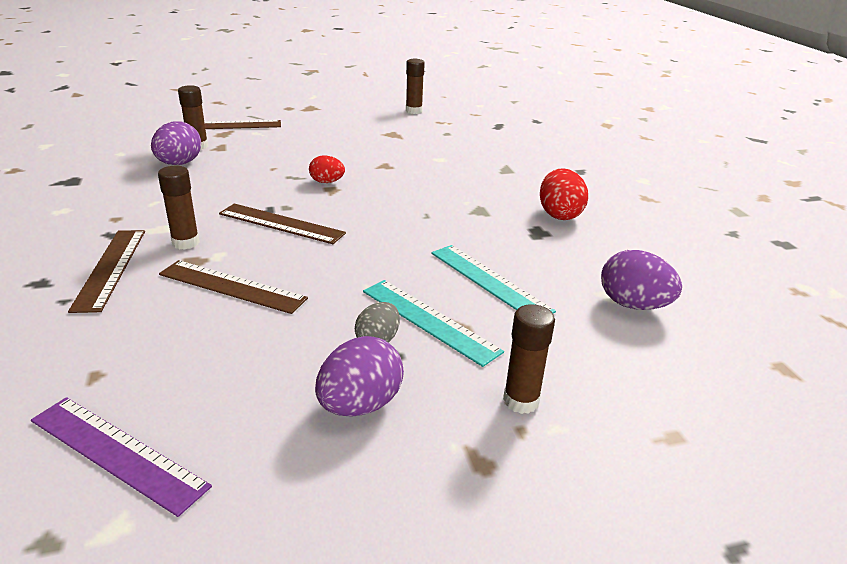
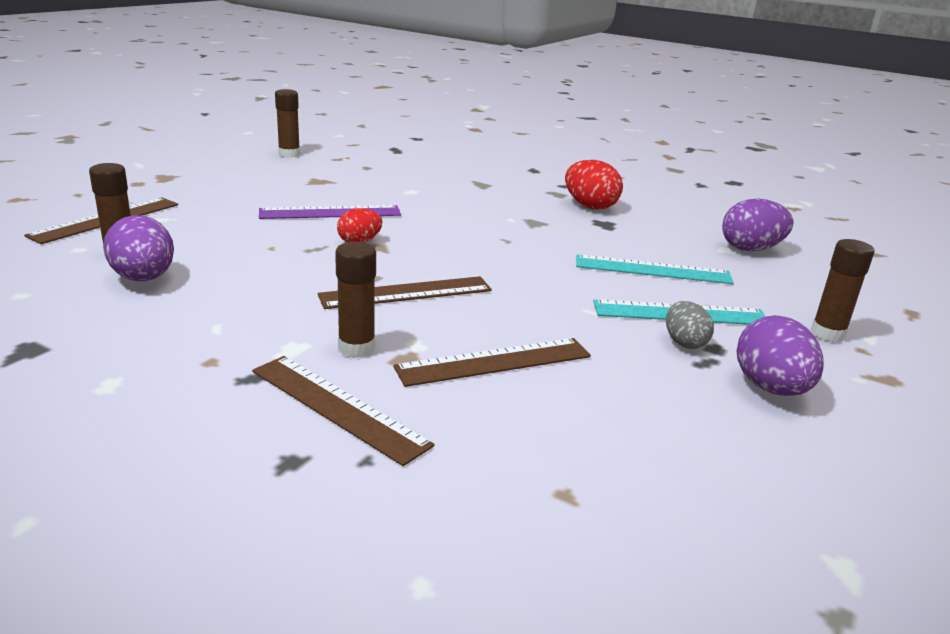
camera: 45 degrees left, 5 degrees down
(117, 452) = (726, 527): purple ruler -> purple ruler (330, 212)

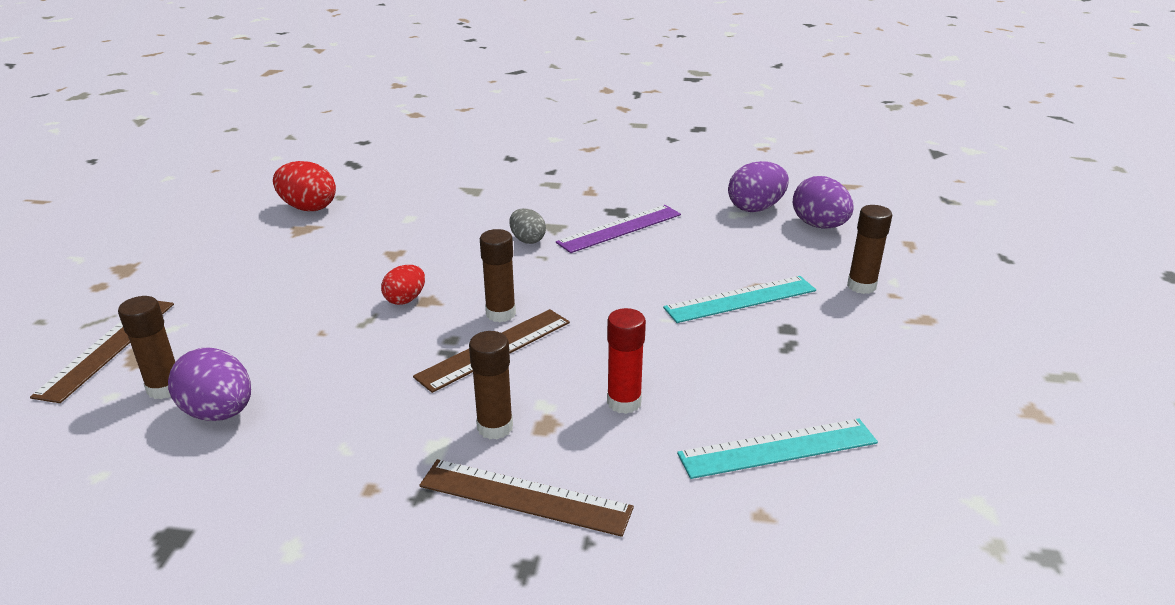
camera: 20 degrees left, 5 degrees up
(289, 154) = (242, 199): brown glue stick -> brown glue stick (500, 314)
(330, 212) = (348, 269): purple ruler -> purple ruler (620, 228)
(494, 362) = (624, 402): brown ruler -> red glue stick
(590, 206) = (591, 193): red egg -> red egg (308, 208)
(652, 270) = (690, 256): turquoise ruler -> turquoise ruler (778, 448)
(684, 343) = (761, 331): grey egg -> grey egg (527, 240)
(770, 388) = (850, 357): purple egg -> purple egg (819, 226)

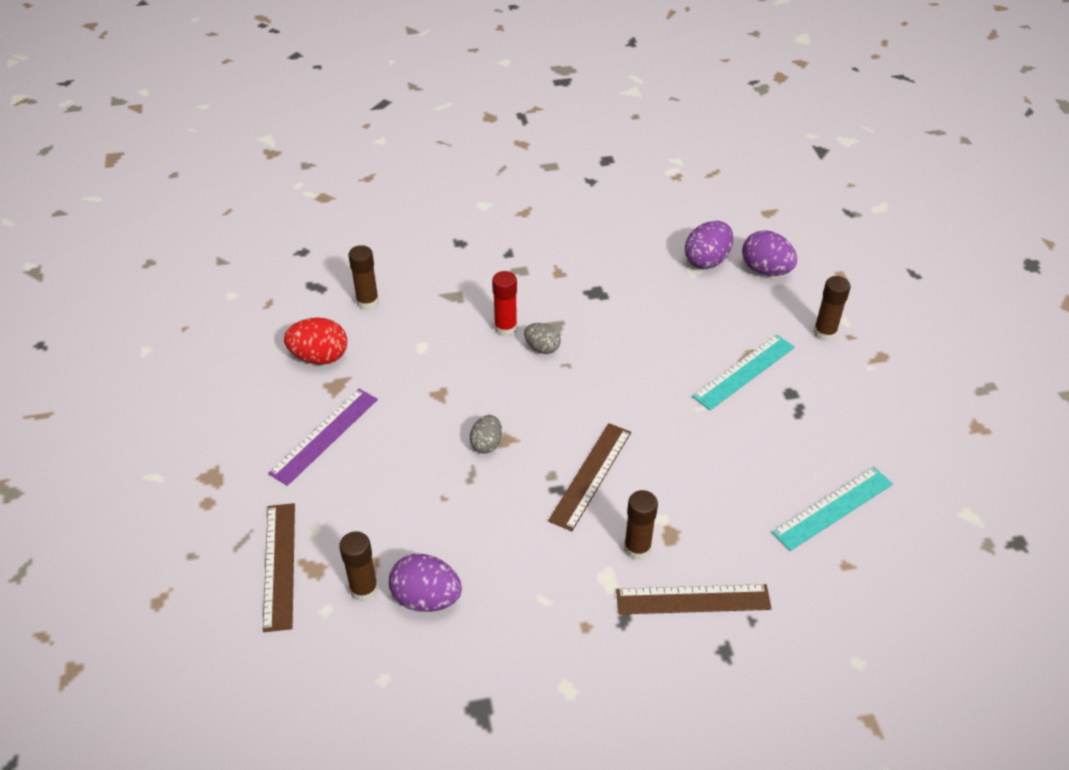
camera: 20 degrees left, 15 degrees up
(405, 299) = (486, 444): red egg -> grey egg
(500, 314) = (572, 438): brown glue stick -> brown glue stick (367, 302)
(620, 228) = (610, 314): purple ruler -> purple ruler (324, 436)
(624, 402) = (713, 499): red glue stick -> red glue stick (505, 328)

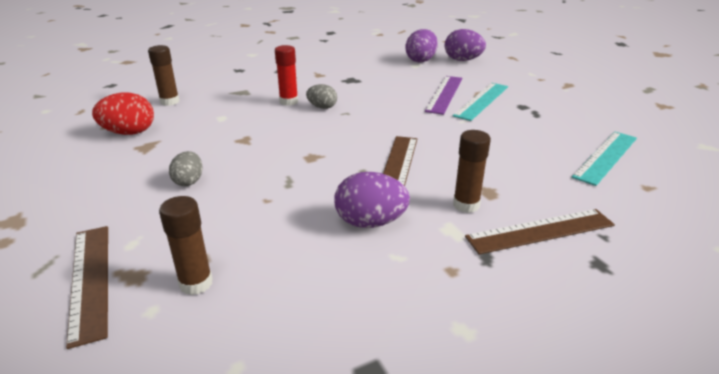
camera: 15 degrees left, 15 degrees down
(324, 436) = (137, 177): purple ruler -> purple ruler (444, 94)
(426, 598) = (270, 278): purple egg -> purple egg (370, 222)
(486, 444) = (296, 161): grey egg -> grey egg (189, 181)
(824, 333) = (522, 79): brown glue stick -> none

